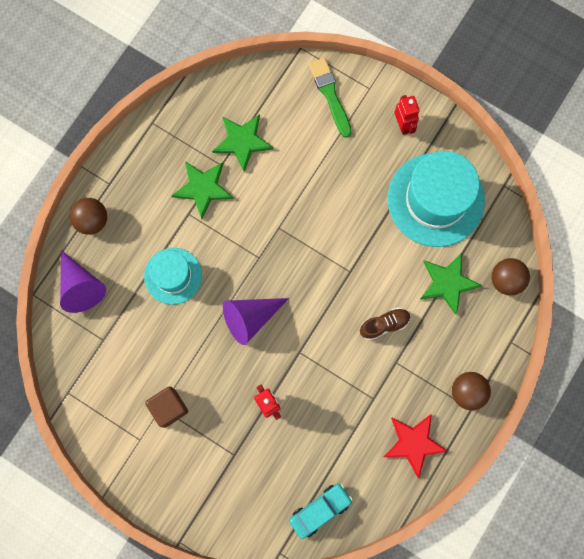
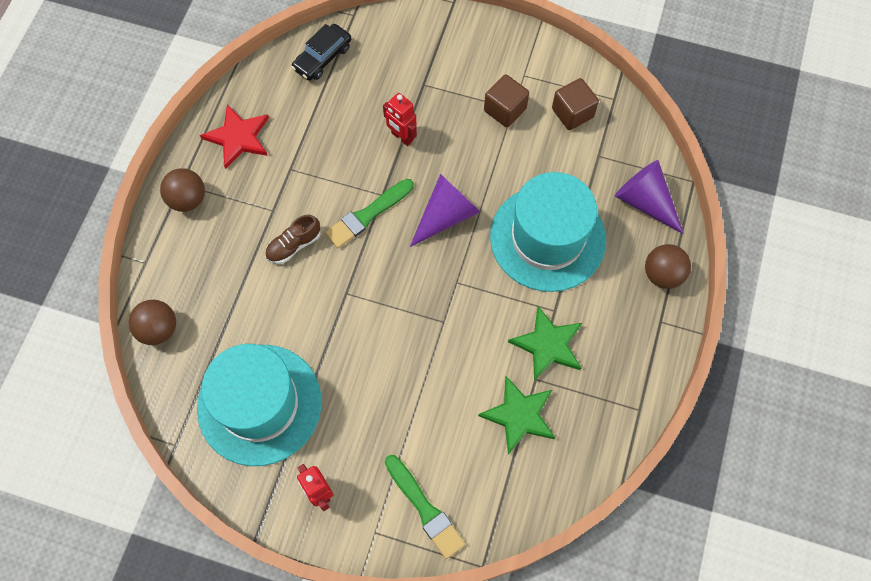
camera: 165 degrees right, 10 degrees down
(110, 388) = (572, 113): none -> brown cube
(173, 276) = (547, 238): turquoise hat -> turquoise hat, size x1.70
(316, 336) = (368, 215): none -> green brush
(320, 510) = (322, 58): turquoise car -> black car
(447, 283) = (228, 309): green star -> none

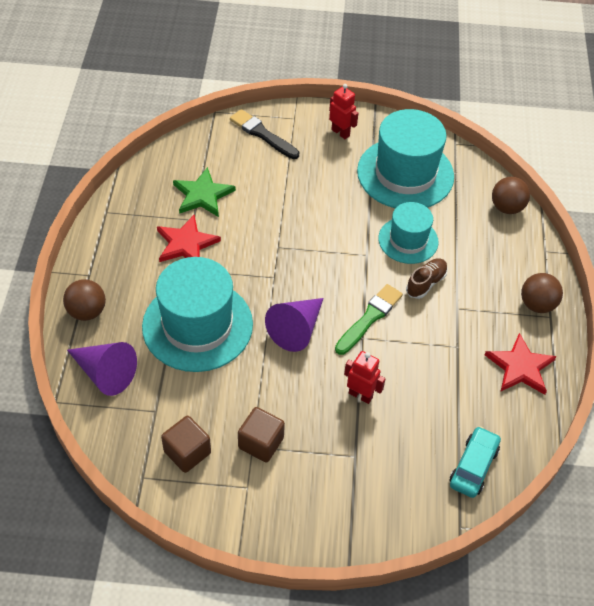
camera: 165 degrees right, 15 degrees down
(292, 304) = (408, 240): none -> turquoise hat
(322, 58) = (473, 466): black car -> turquoise car
(425, 508) = (262, 134): green brush -> black brush
(548, 345) = (186, 244): green star -> red star

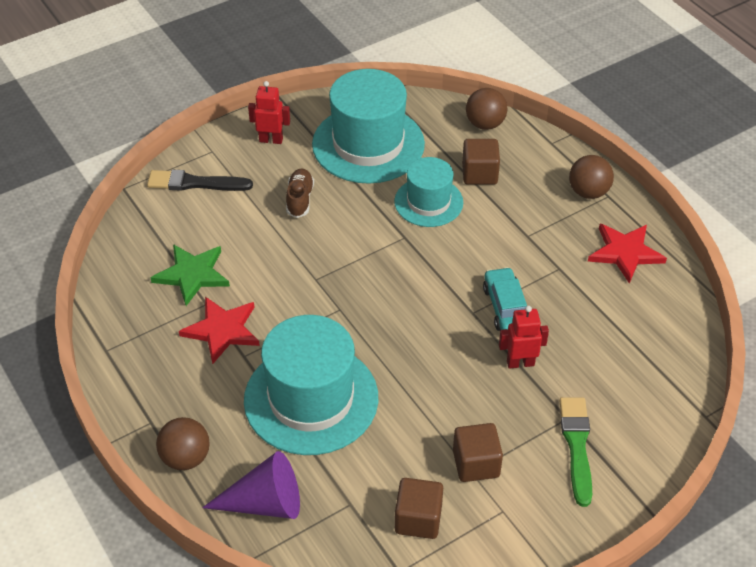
camera: 35 degrees left, 5 degrees down
(296, 329) = (407, 342): purple cone -> none
(369, 318) = (462, 291): green brush -> green brush (576, 446)
(426, 283) = (480, 230): brown shoe -> brown shoe (299, 199)
(466, 242) = (479, 174): none -> brown cube
(473, 466) = (668, 359): turquoise car -> turquoise car (506, 308)

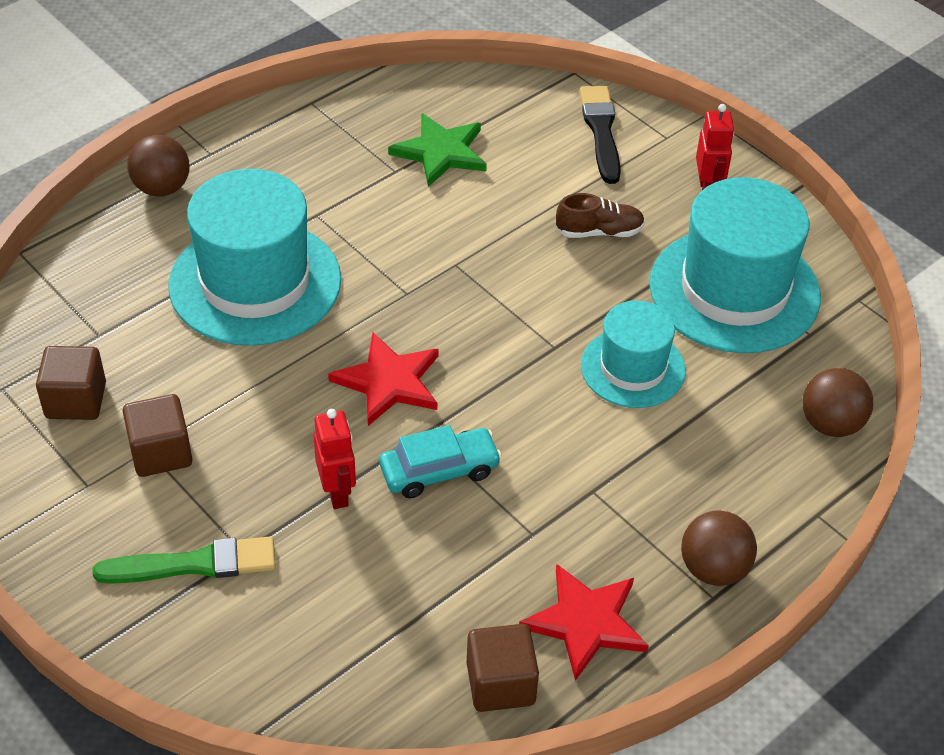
camera: 80 degrees right, 0 degrees up
(222, 330) = (354, 190): red star -> red star (388, 382)
(264, 503) = (100, 260): purple cone -> none
(479, 174) = (712, 424): brown cube -> brown cube (500, 683)

